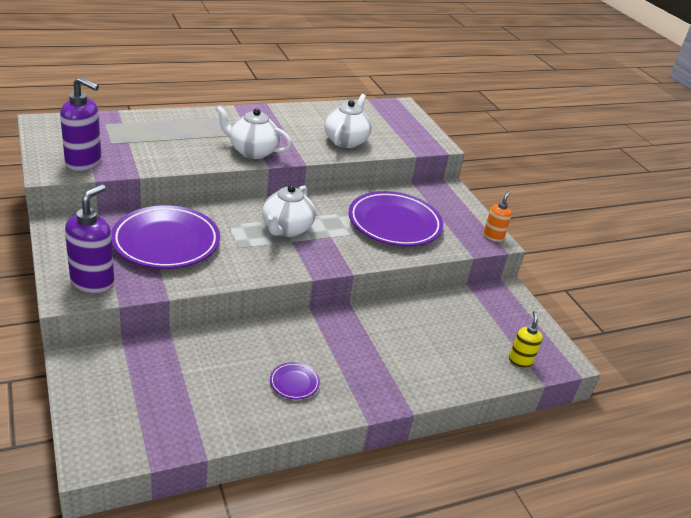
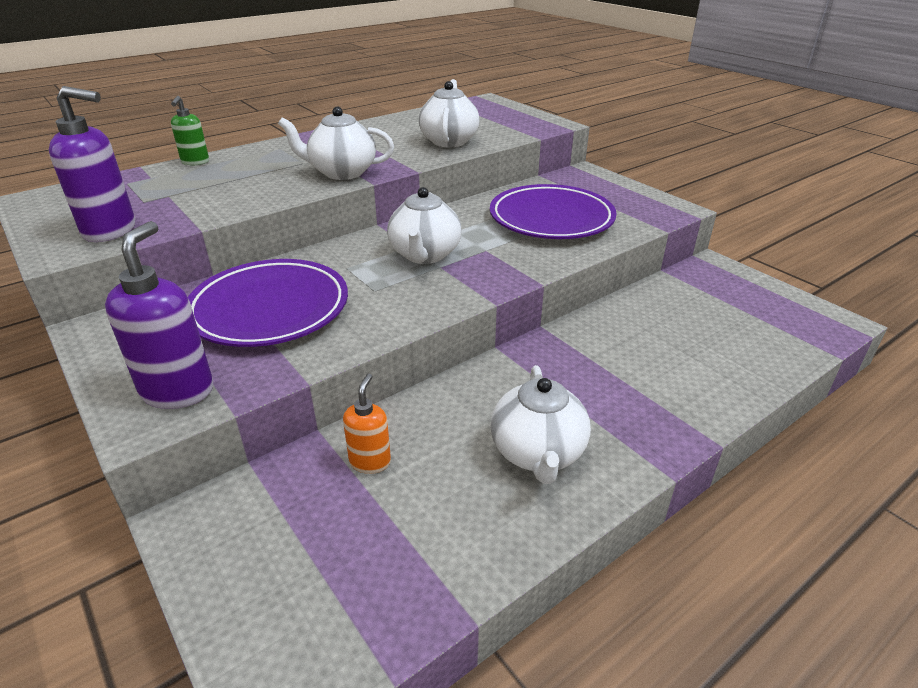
camera: 10 degrees left, 0 degrees up
(156, 115) = (195, 162): none -> green soap dispenser
(294, 383) = (537, 453): purple plate -> white teapot
(493, 236) = (671, 206): orange soap dispenser -> orange soap dispenser (370, 461)
(520, 361) = (790, 338): yellow soap dispenser -> none

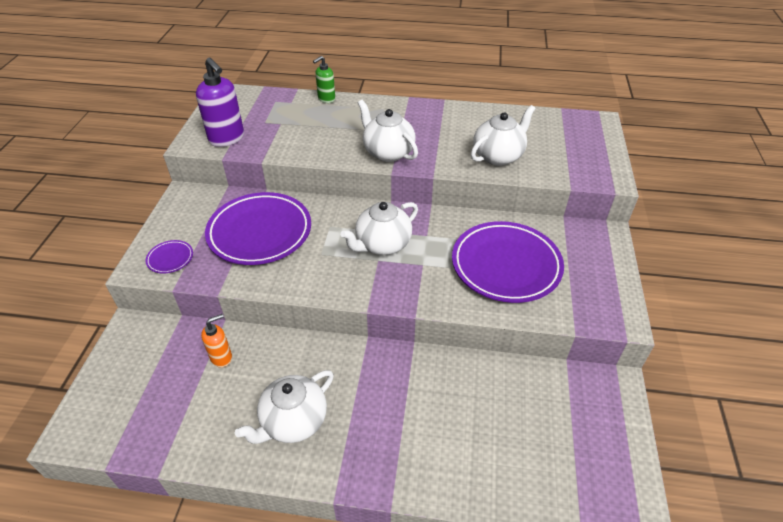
camera: 45 degrees right, 10 degrees up
(178, 391) = (170, 258): purple soap dispenser -> purple plate

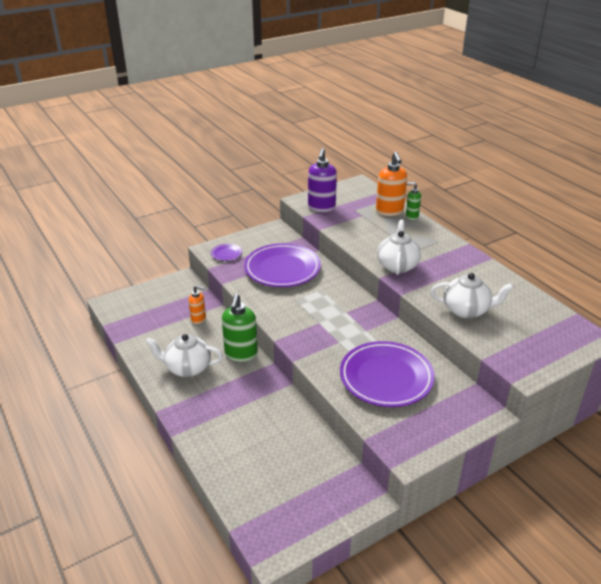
camera: 50 degrees right, 10 degrees down
(300, 105) = (389, 211): none -> orange soap dispenser
(325, 356) = (241, 354): none -> green soap dispenser
(382, 244) = (333, 317): white teapot -> none

